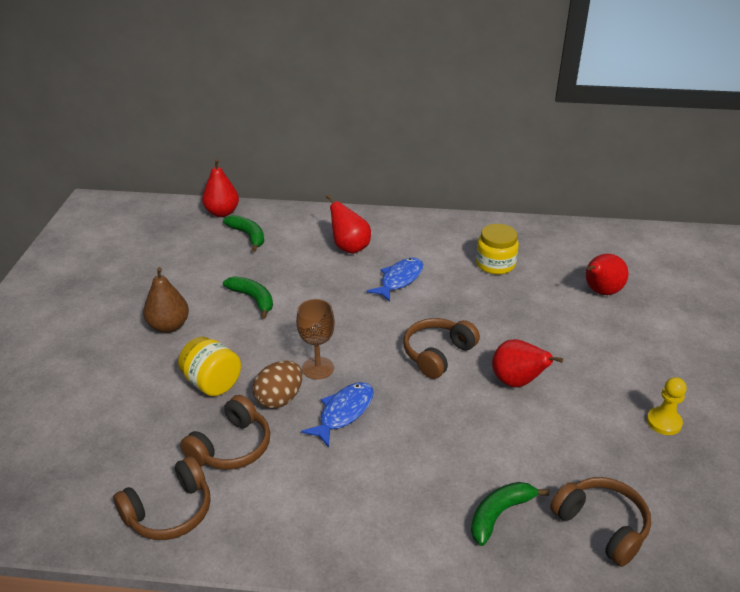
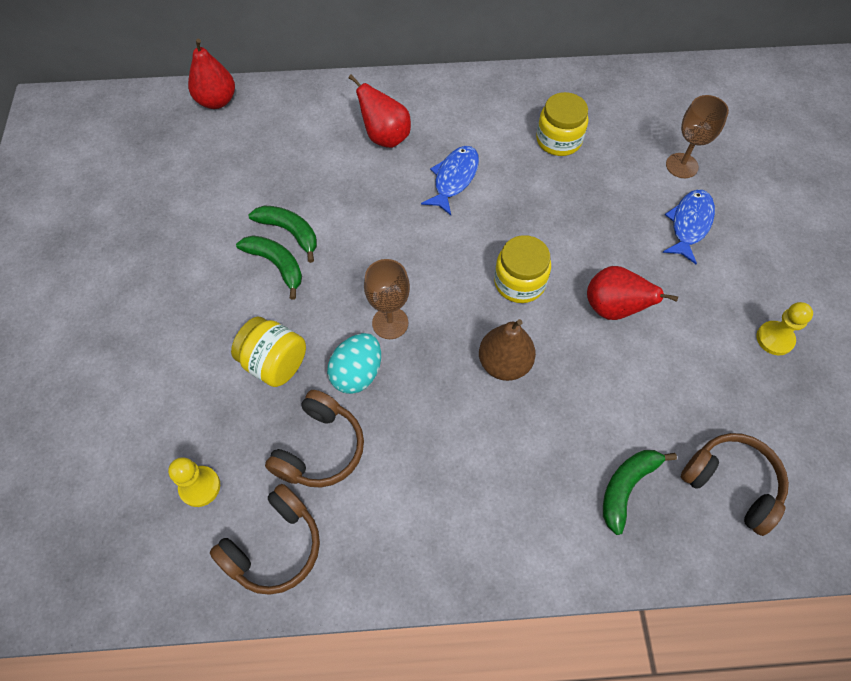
camera: 10 degrees left, 25 degrees up
(121, 459) = (200, 487): none -> yellow pawn
(169, 326) = (200, 287): brown pear -> brown pear (504, 363)
(248, 236) = (259, 135): green banana -> green banana (276, 265)
(279, 399) = (357, 373): brown egg -> turquoise egg
(343, 413) = (433, 381): blue fish -> blue fish (689, 224)
(437, 354) = (519, 282): brown headphones -> yellow jar
(600, 292) = (682, 165): red pear -> brown goblet

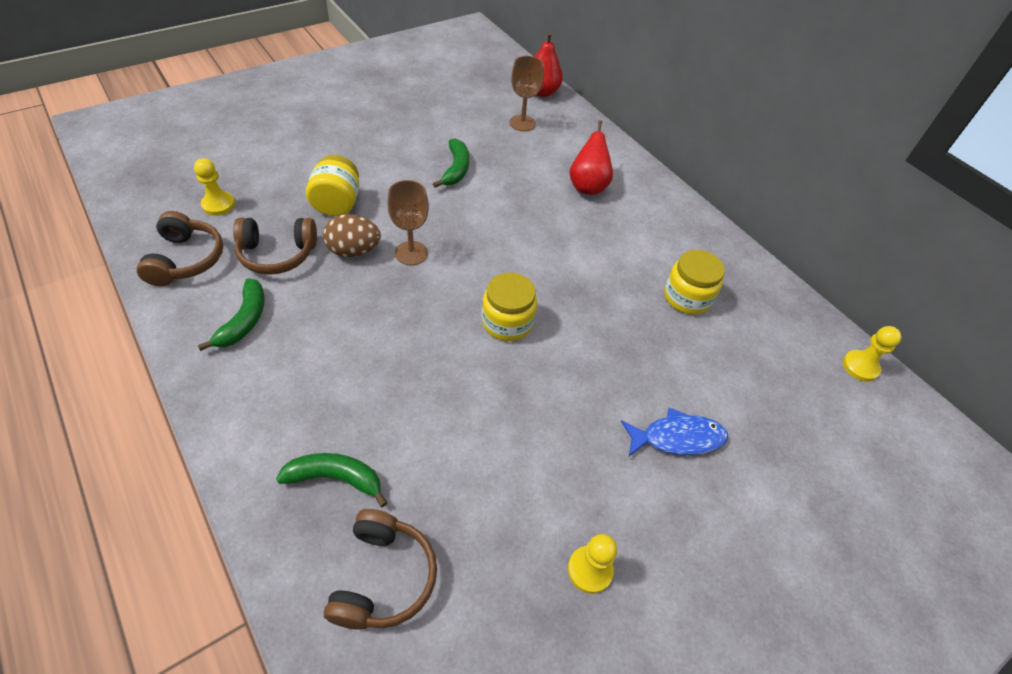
camera: 55 degrees right, 10 degrees down
(274, 546) = (186, 259): brown headphones -> brown headphones turned 105 degrees counterclockwise
(276, 265) = (422, 173): green banana -> green banana (244, 320)
(357, 373) = (353, 251): turquoise egg -> brown egg
(454, 179) = (582, 241): blue fish -> none
(504, 363) = (416, 340): brown pear -> none
(613, 308) = (527, 403): red pear -> none
(677, 77) = (860, 367): none -> yellow pawn
(682, 165) = (747, 407): brown goblet -> brown goblet (522, 123)

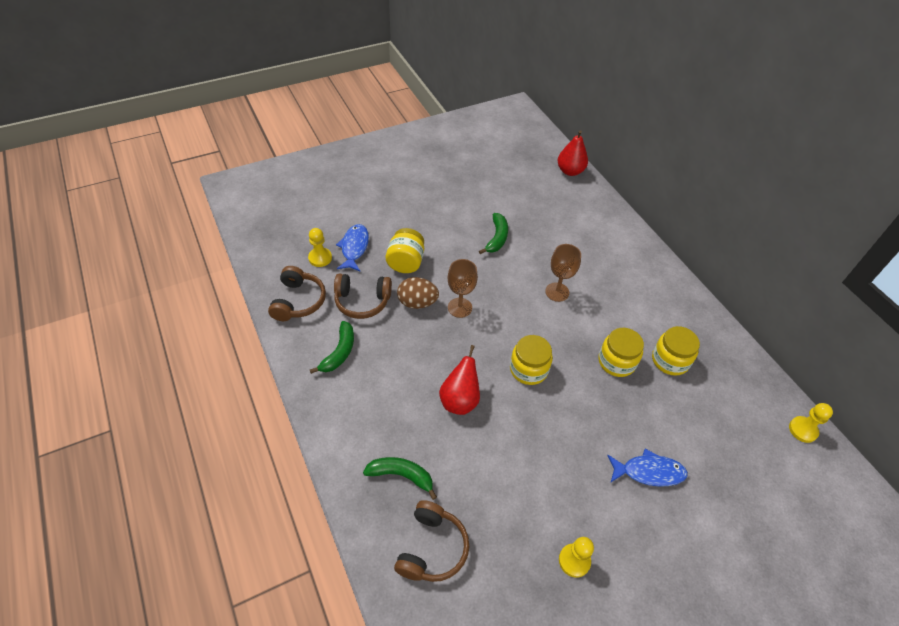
camera: 10 degrees right, 0 degrees up
(266, 190) = (354, 248): none -> blue fish
(522, 123) = (552, 199): brown goblet -> brown goblet (557, 292)
(588, 186) = (600, 259): red pear -> red pear (460, 400)
(620, 304) = (616, 362): none -> yellow jar

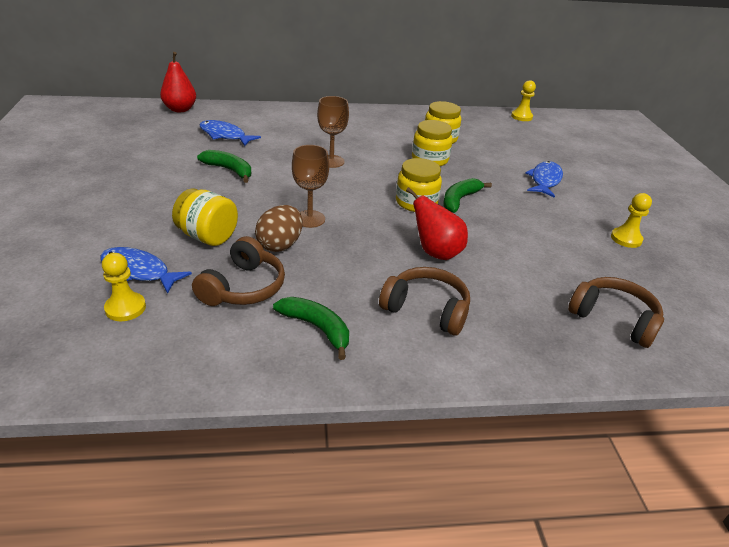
camera: 70 degrees left, 15 degrees down
(298, 301) = (192, 349): brown headphones -> brown headphones (426, 309)
(401, 475) = (522, 319): green banana -> green banana (459, 200)
(548, 213) = (225, 135): none -> blue fish

